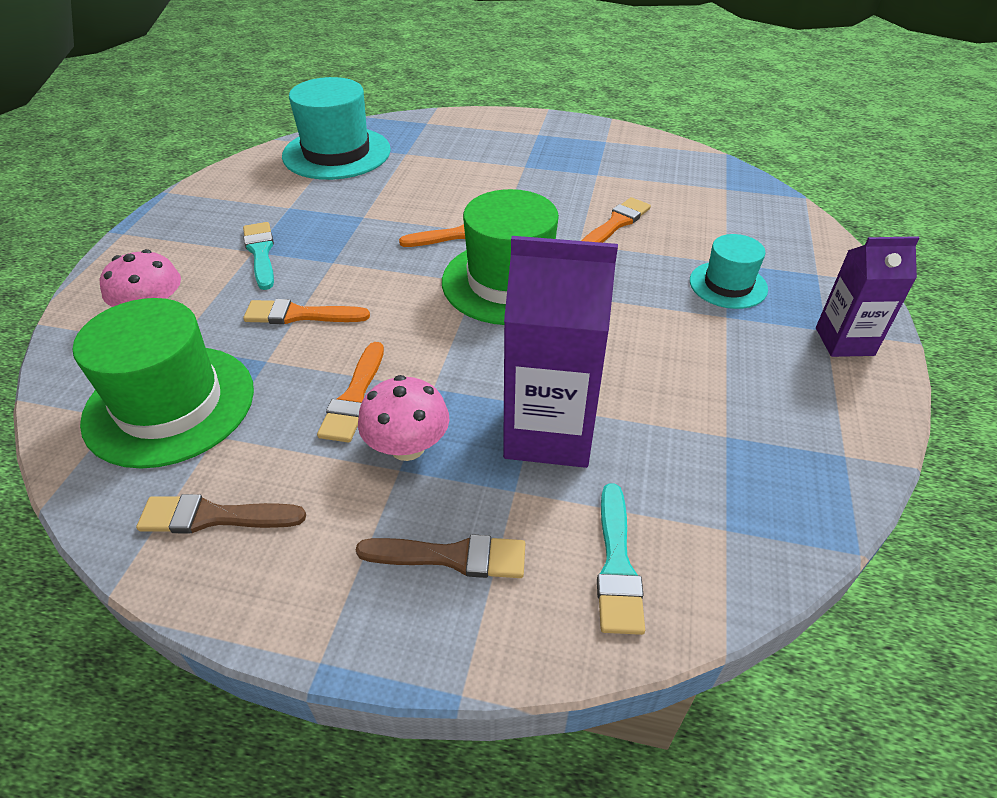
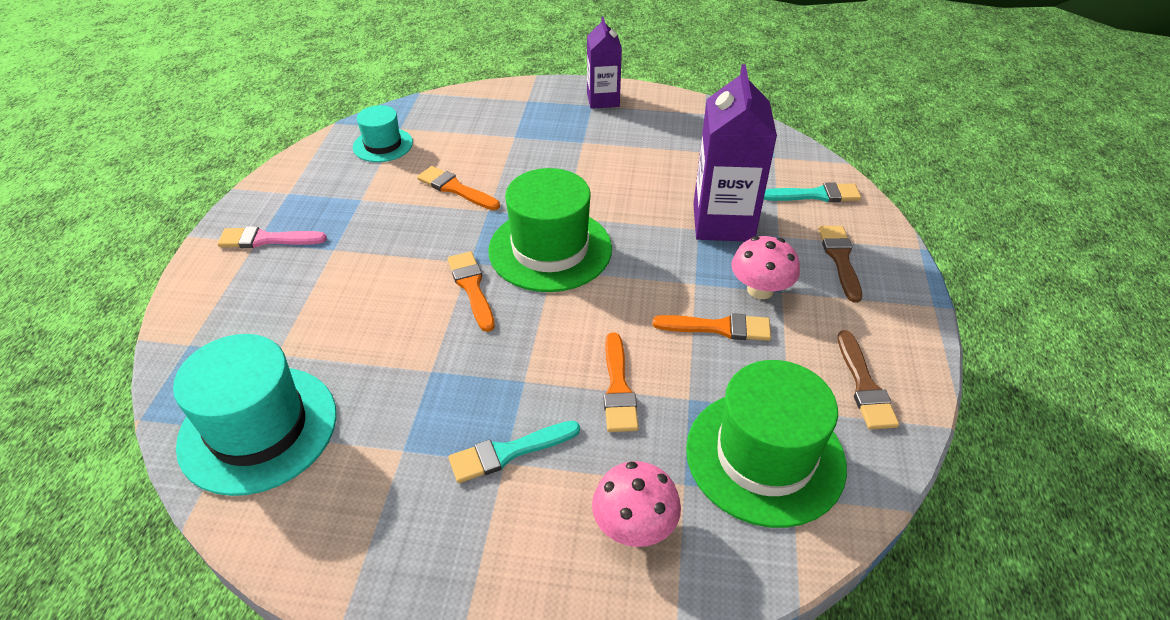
camera: 95 degrees left, 0 degrees up
(540, 138) = (267, 239): none -> pink brush
(728, 285) = (544, 138): turquoise hat -> turquoise hat (383, 145)

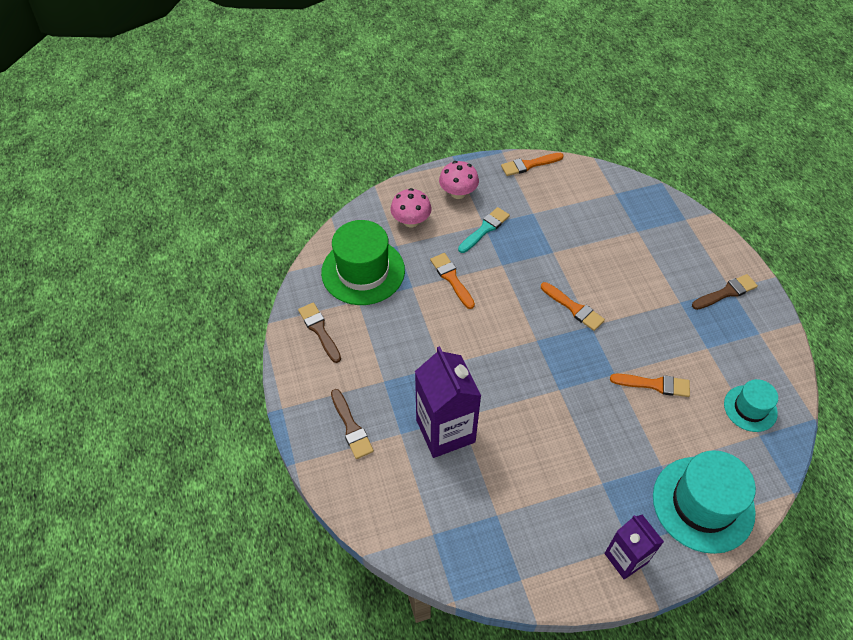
camera: 155 degrees right, 10 degrees up
(258, 428) = (605, 197): turquoise hat -> turquoise hat (703, 504)
(267, 239) = (726, 292): pink brush -> brown brush
(550, 249) = (548, 356): green hat -> none
(718, 328) = (413, 337): orange brush -> orange brush (529, 165)
(760, 290) = (398, 376): pink mushroom -> pink mushroom (458, 193)
(815, 195) = (384, 494): turquoise brush -> none

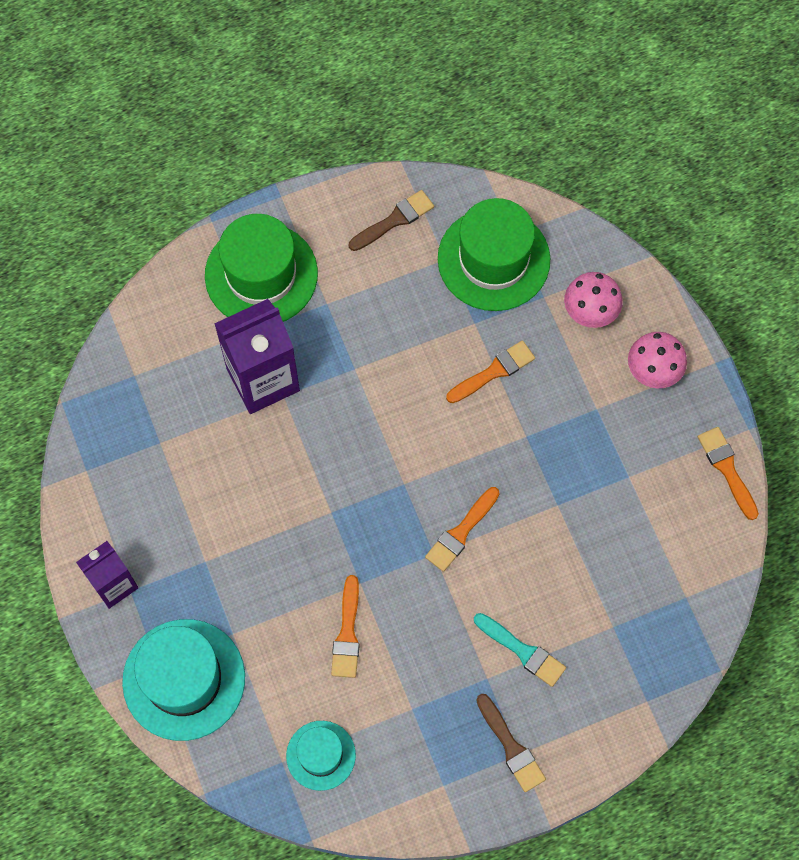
camera: 85 degrees right, 15 degrees up
(351, 427) = (261, 274): brown brush -> green hat
(485, 229) = (588, 410): turquoise brush -> turquoise brush (522, 651)

